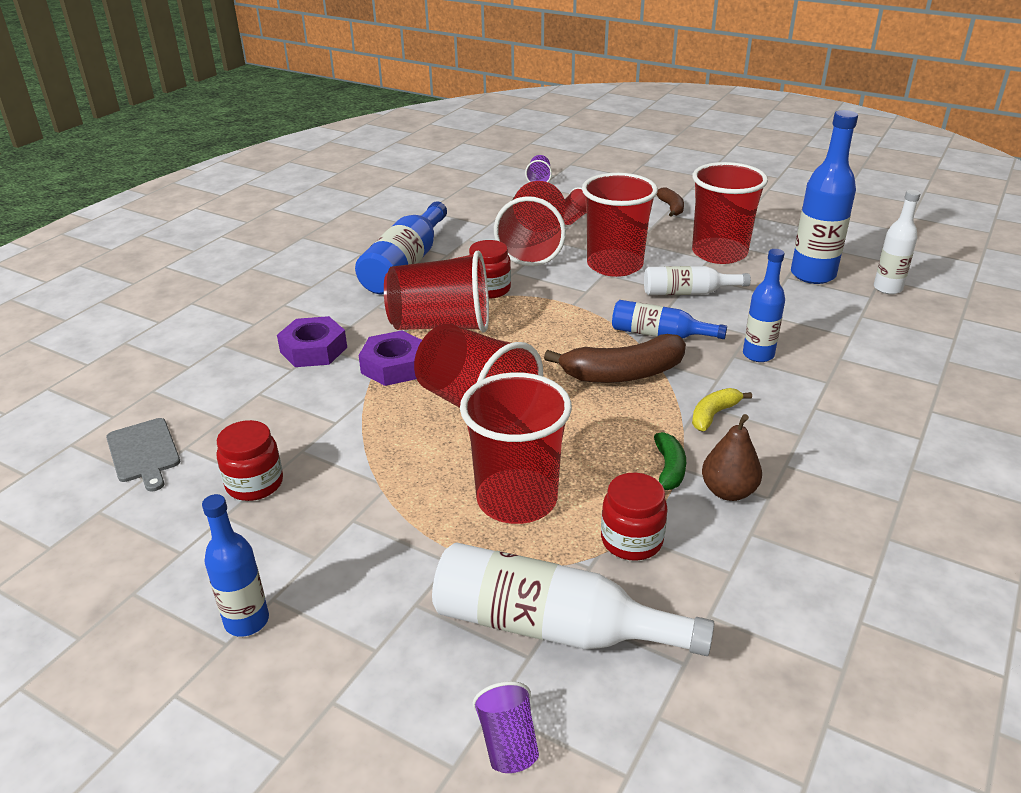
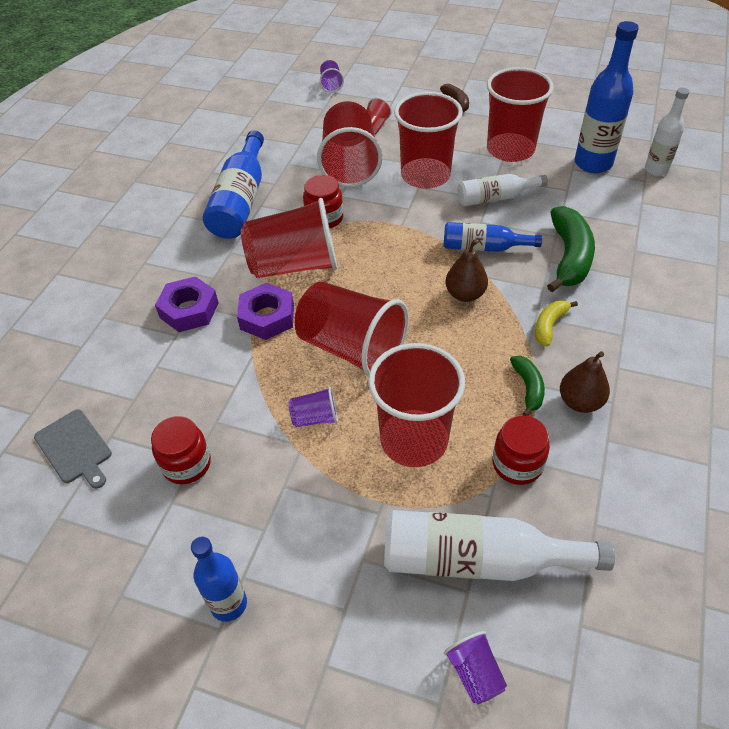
camera: 10 degrees left, 15 degrees up
(412, 462) = (315, 418): none -> purple cup
(623, 374) = (465, 294): brown banana -> brown pear
(758, 355) = (569, 257): blue bottle -> green banana

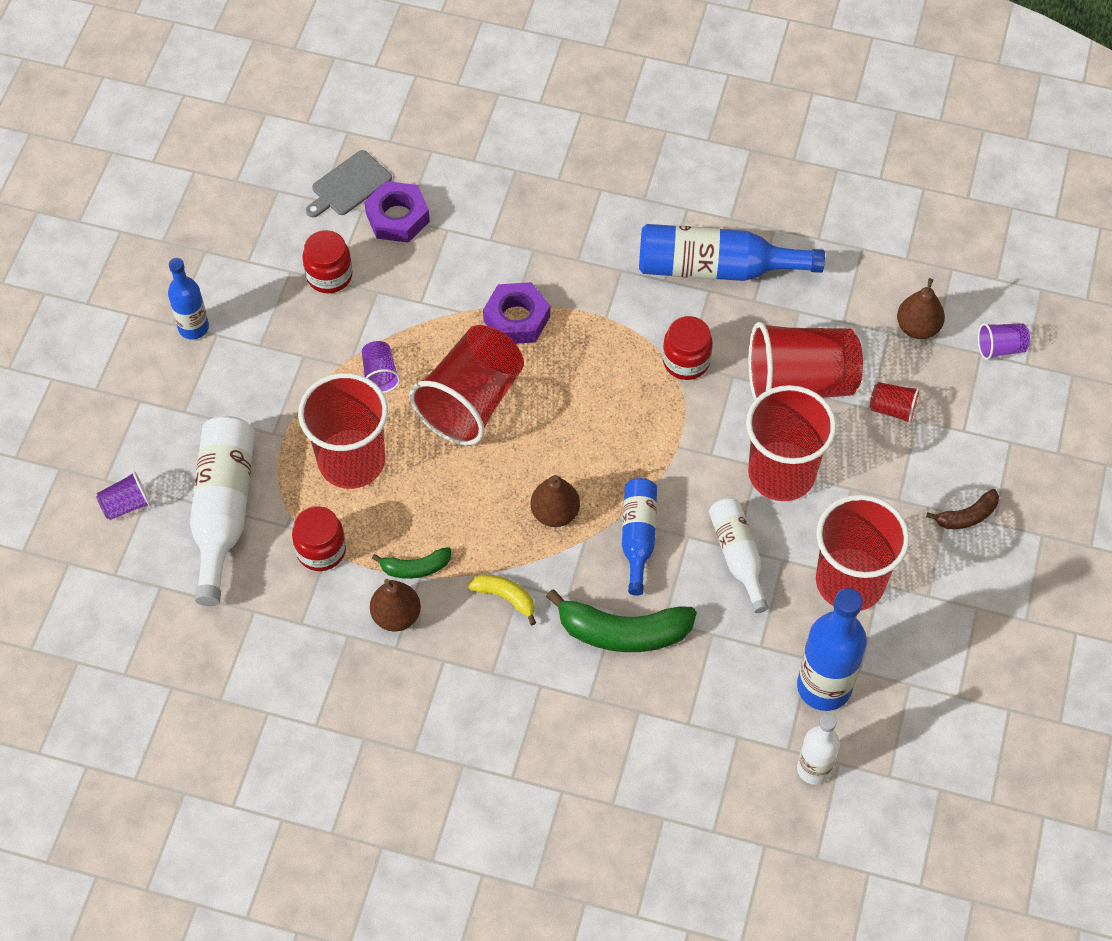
camera: 85 degrees right, 10 degrees up
(189, 310) = (526, 245): purple nut -> purple nut (397, 217)
(294, 265) = (600, 336): red cup -> none
(310, 114) = (917, 327): none -> brown pear

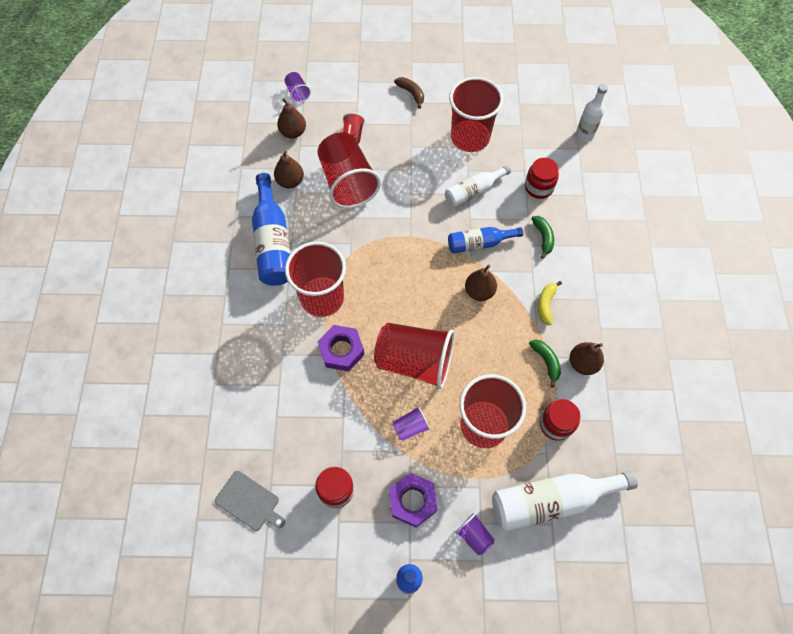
camera: 105 degrees left, 5 degrees up
(126, 505) = (572, 575): purple cup -> purple cup (473, 535)
(397, 217) = (272, 456): purple nut -> purple nut (412, 501)
(623, 632) = (543, 237): green banana -> green banana, size x0.54
(686, 361) = (348, 244): red jar -> red jar (539, 187)
(781, 473) = (412, 180): red cup -> red cup (322, 298)
(820, 307) = (290, 181): none -> brown pear
(824, 687) = (536, 138): blue bottle -> none

